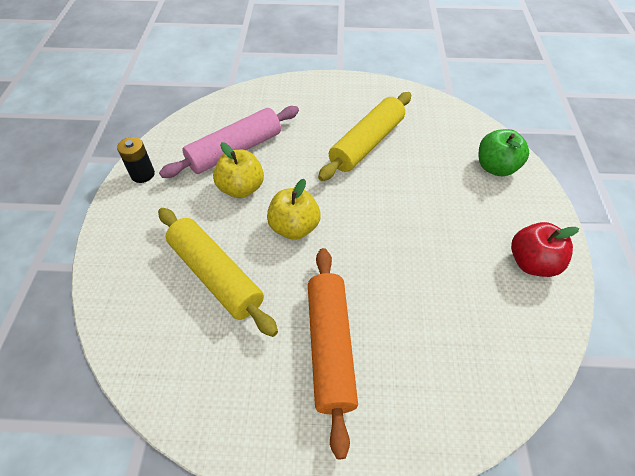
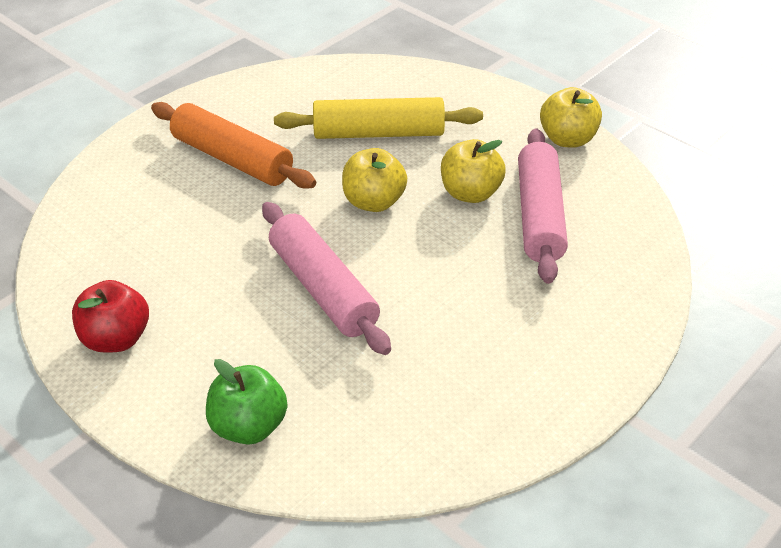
camera: 130 degrees right, 10 degrees down
(142, 174) = (567, 139): black battery -> yellow apple
(366, 143) = (431, 331): yellow rolling pin -> none
(388, 200) = (323, 289): none -> pink rolling pin

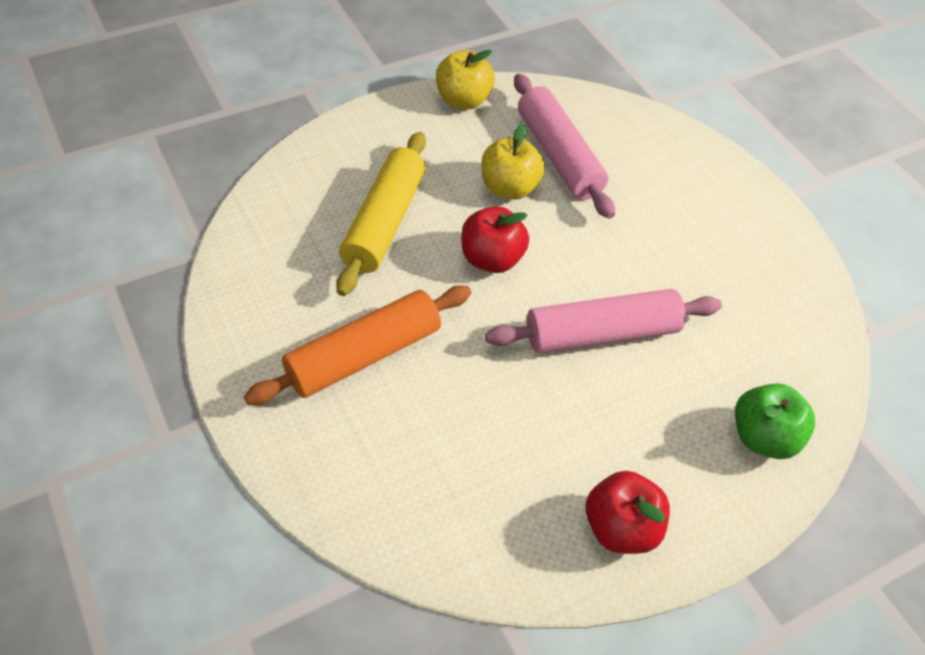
camera: 75 degrees left, 10 degrees up
(373, 202) = (491, 259): yellow apple -> red apple
(540, 216) = (559, 156): pink rolling pin -> pink rolling pin turned 45 degrees clockwise

